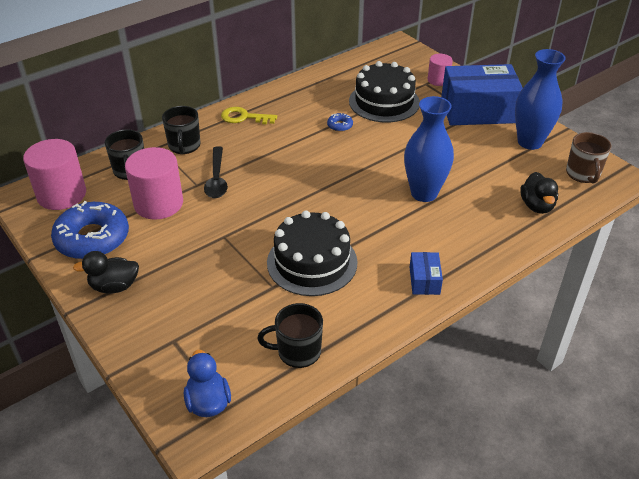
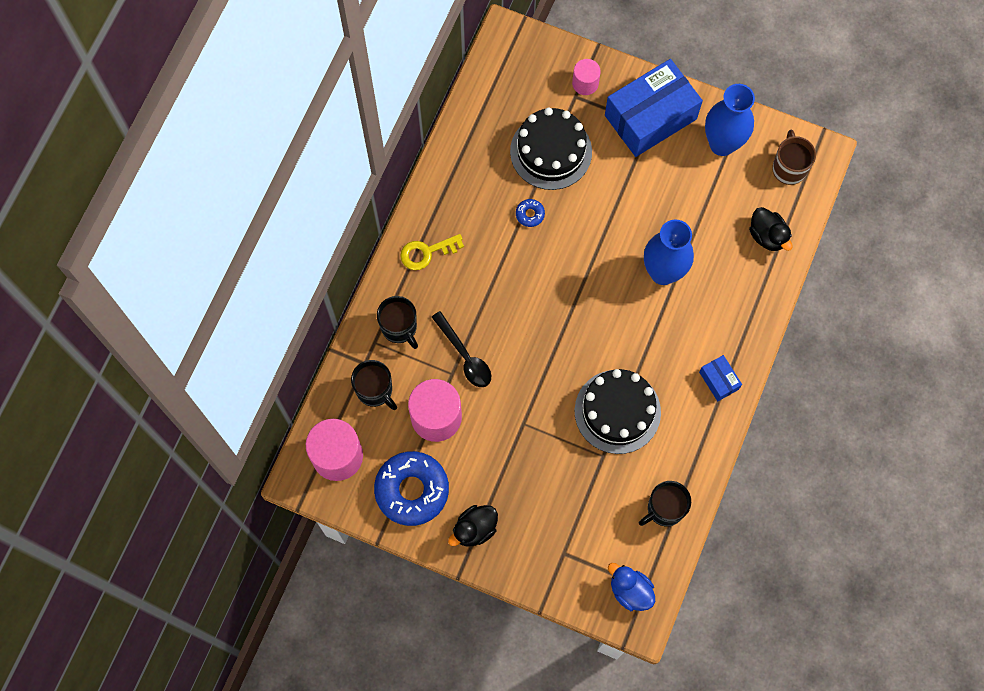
camera: 30 degrees left, 30 degrees up
(583, 174) = (789, 168): brown mug -> brown mug turned 150 degrees counterclockwise

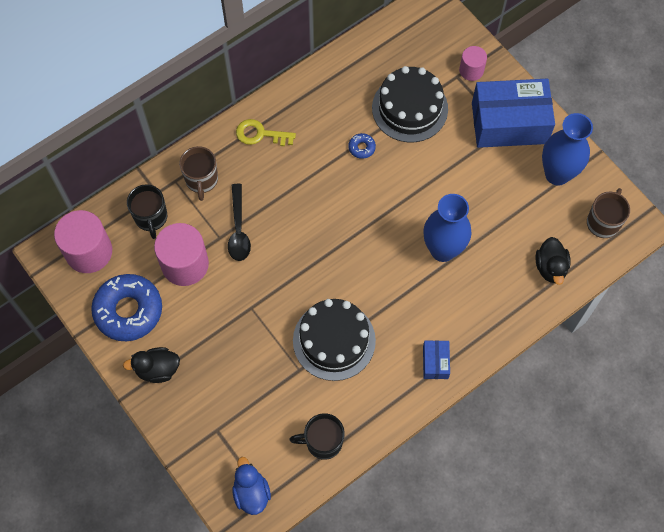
camera: 30 degrees right, 5 degrees down
(399, 328) = (201, 180): black mug -> brown mug

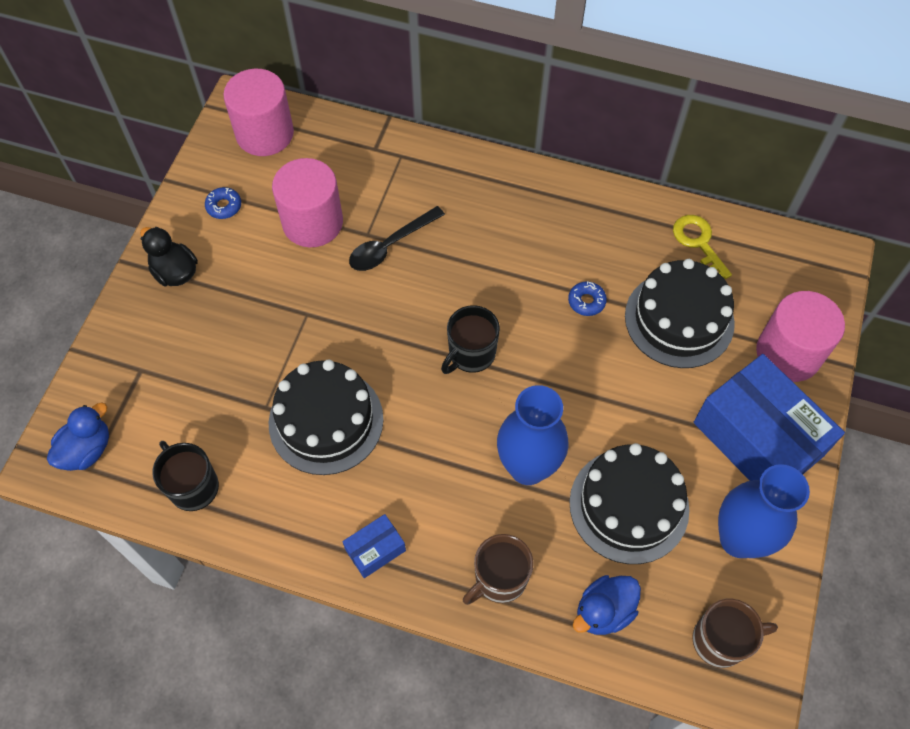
camera: 55 degrees right, 5 degrees down
(128, 310) = (224, 206): blue donut -> blue donut, size x0.42
(151, 218) = (342, 161): black mug -> black mug (471, 354)
(201, 180) = (421, 178): brown mug -> brown mug (499, 579)
(260, 134) = (518, 196): yellow key -> yellow key (698, 243)
(471, 70) = (788, 353): pink cylinder -> pink cylinder, size x1.80
(501, 214) = (629, 505): none -> black cake
(550, 267) = (604, 611): black duck -> blue duck

